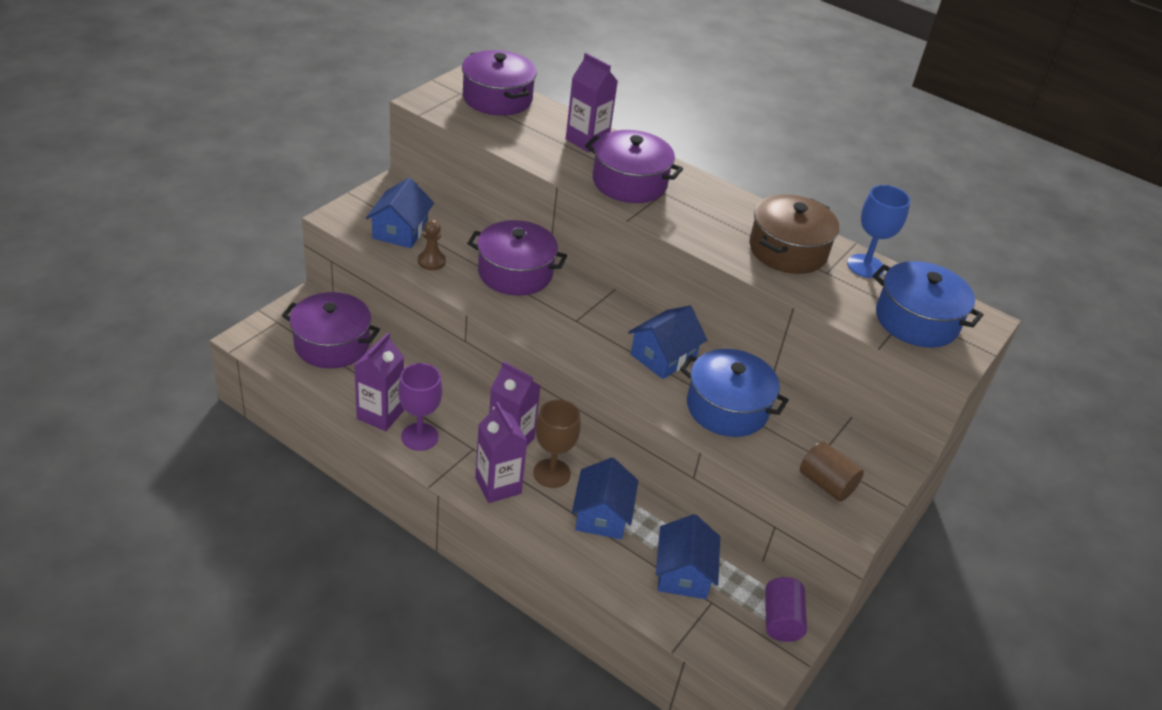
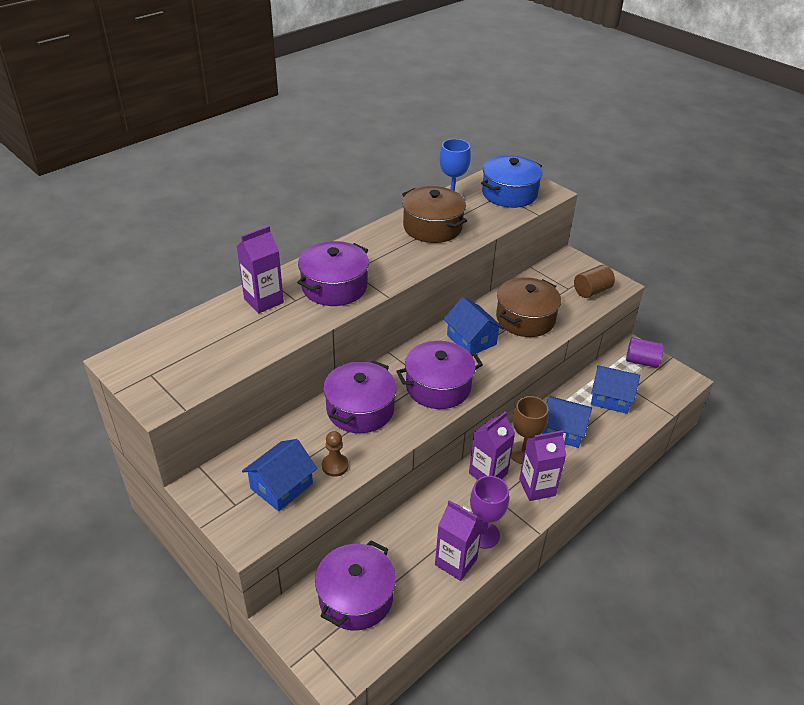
camera: 75 degrees left, 0 degrees up
(400, 231) = (281, 486): blue house -> blue house turned 75 degrees counterclockwise
(497, 98) = (171, 348): purple pot -> purple pot (438, 386)
(727, 408) = (525, 319): blue pot -> brown pot

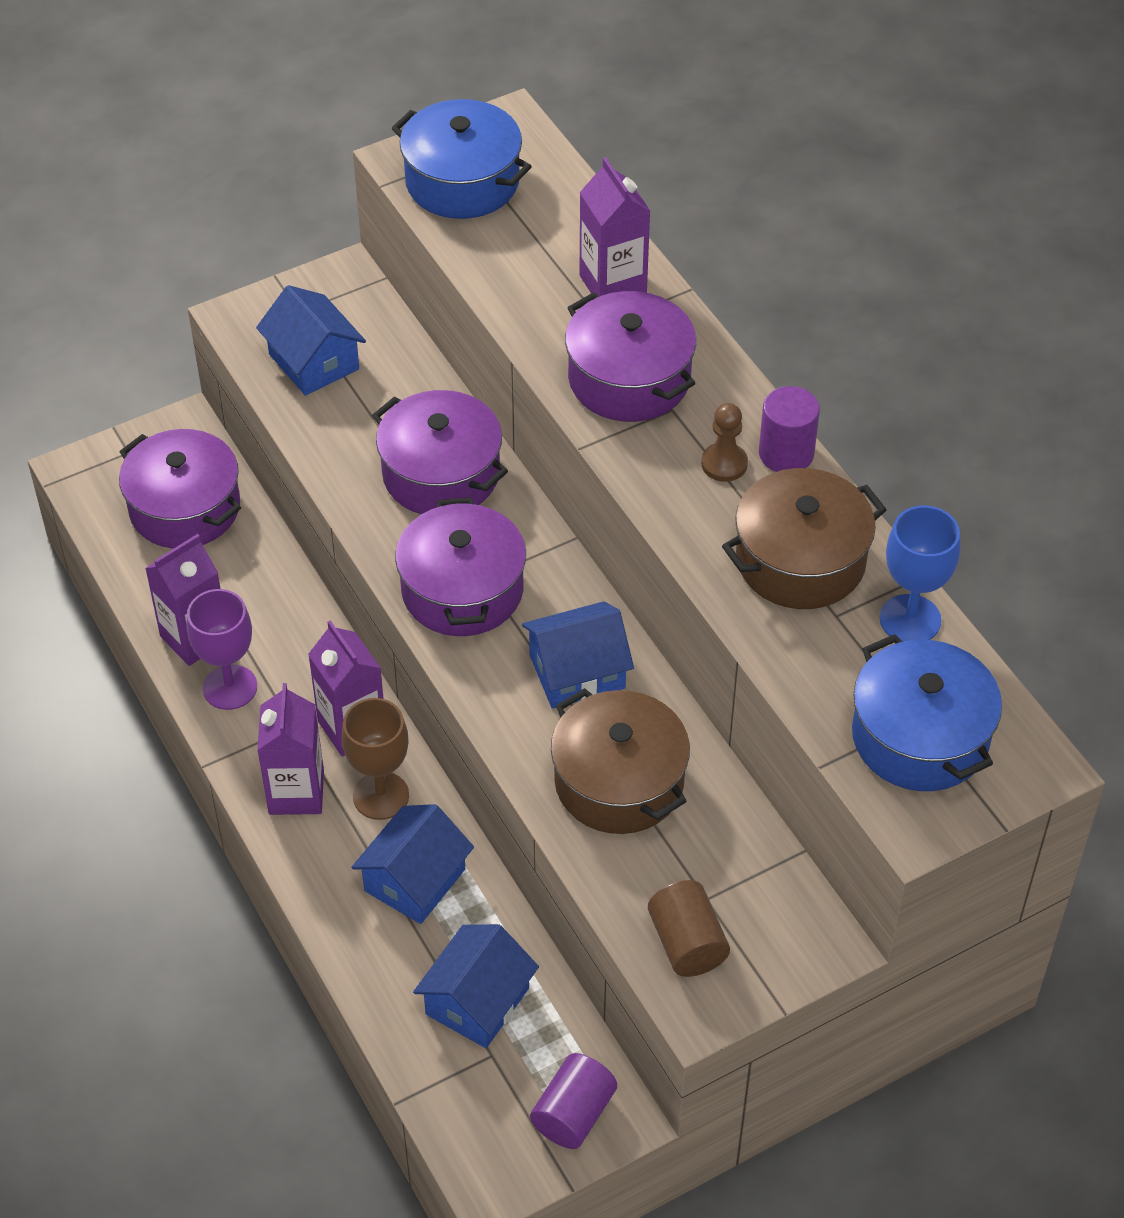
camera: 105 degrees right, 10 degrees up
(179, 372) = (462, 181): none -> blue pot
(335, 466) = (330, 426): brown pawn -> brown pawn (724, 464)
(370, 236) = (786, 454): none -> purple cylinder

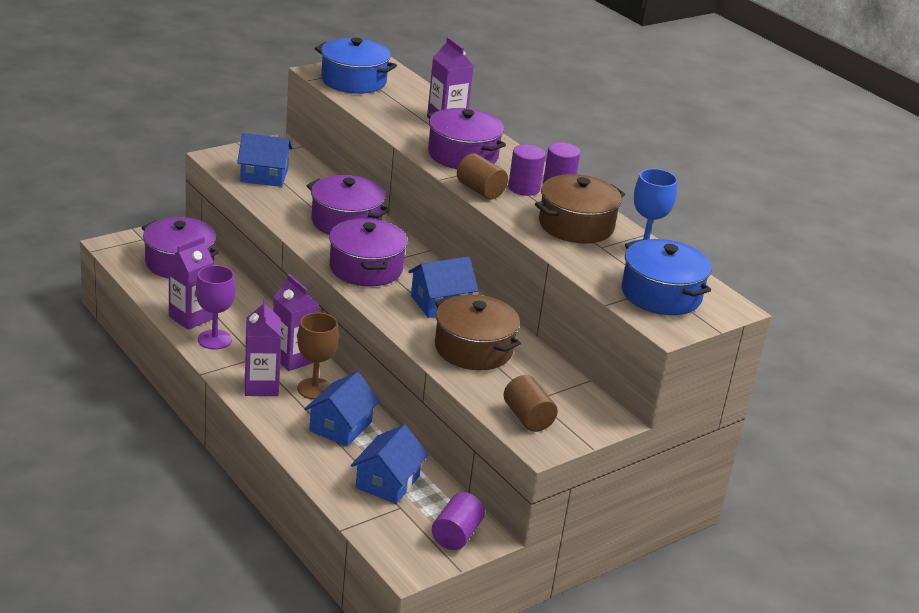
camera: 10 degrees left, 20 degrees down
(314, 361) = (264, 176): blue house -> blue house turned 45 degrees counterclockwise
(646, 475) = (480, 190): none -> brown cylinder
(724, 464) = (524, 188): brown pawn -> purple cylinder

